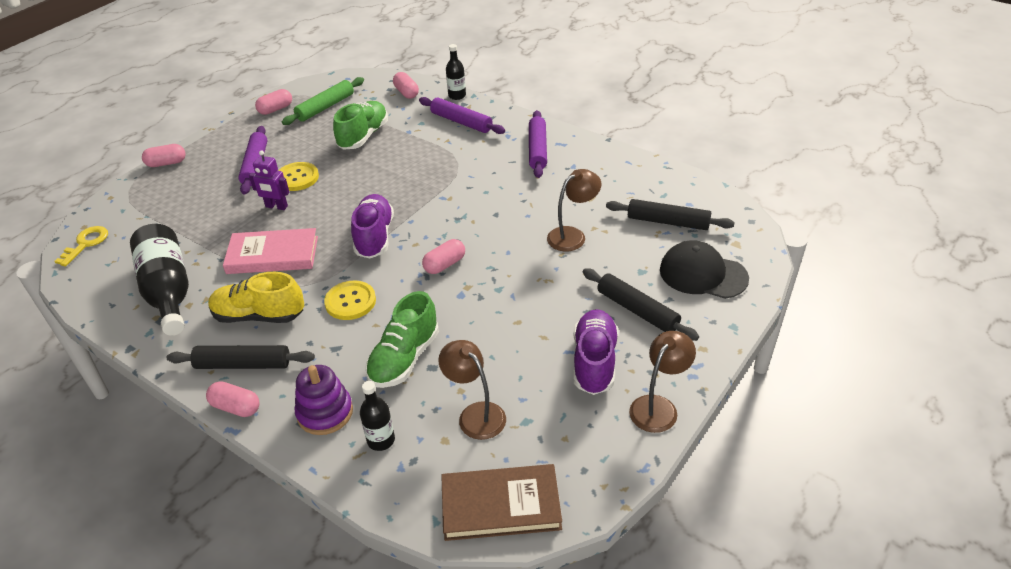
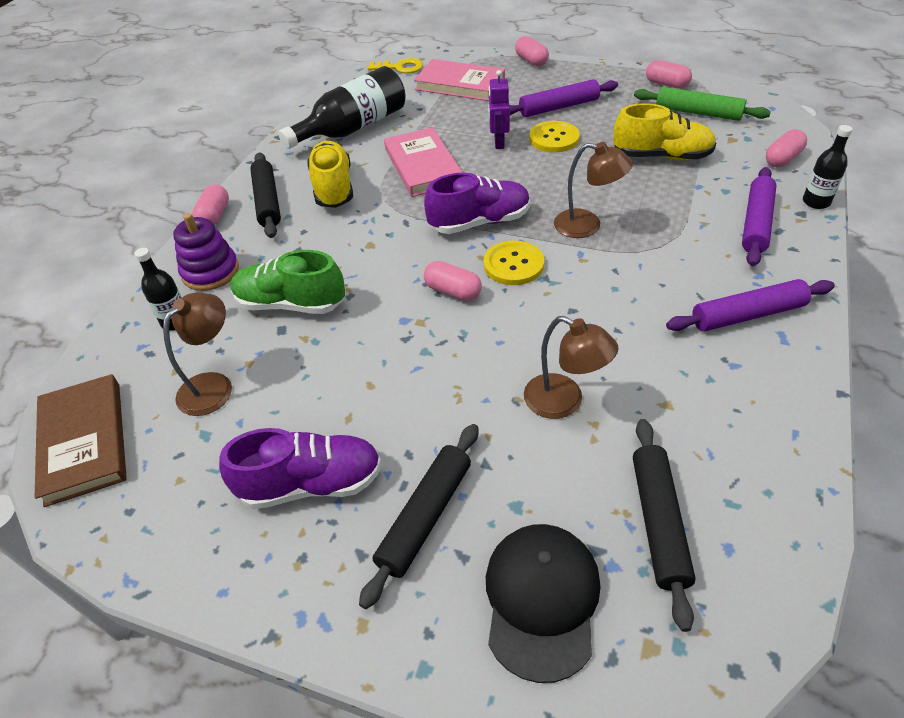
camera: 75 degrees right, 5 degrees up
(161, 211) = (460, 84): none -> pink book
(350, 301) = (368, 238): yellow button -> yellow button (513, 264)
(363, 136) = (662, 156): green shoe -> yellow shoe
(658, 406) = (236, 579): brown lamp -> brown lamp (587, 226)

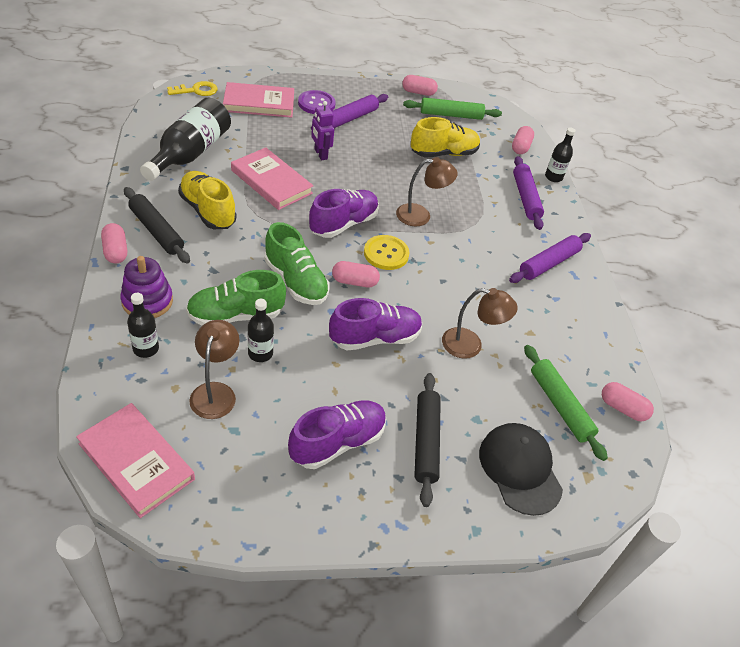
camera: 35 degrees left, 0 degrees up
(84, 442) = (136, 461): brown book -> pink book
(290, 353) = (260, 353): none -> black bottle
(382, 279) = (295, 281): none -> green shoe
(437, 364) = (375, 338): none -> purple shoe
(527, 89) = (316, 104): none -> purple button
(531, 61) = (306, 77): pink capsule -> pink capsule (622, 408)
(554, 138) = (360, 146): yellow button -> none
(659, 522) = (560, 406): black rolling pin -> green rolling pin

